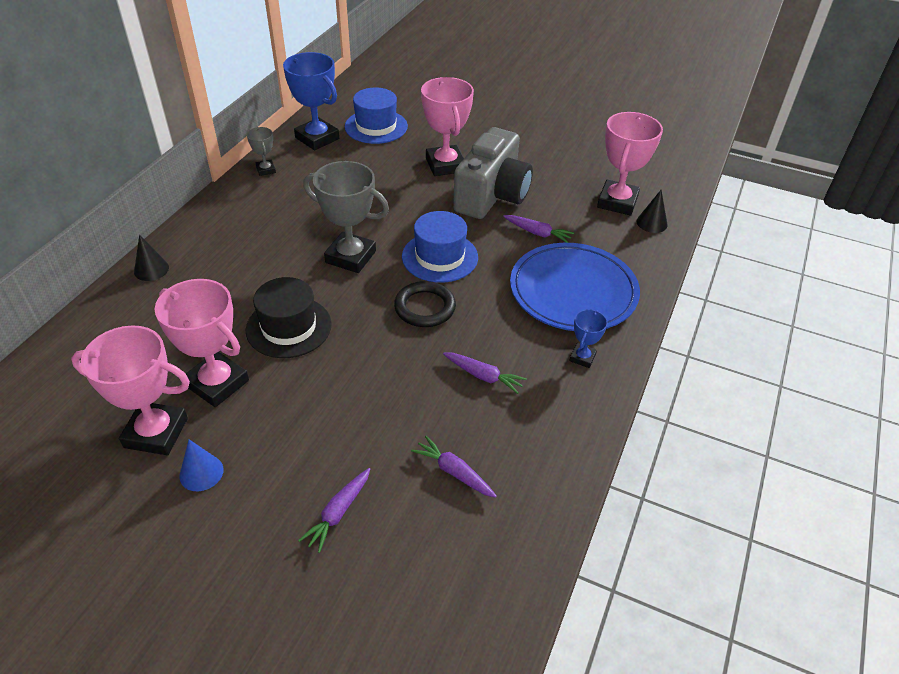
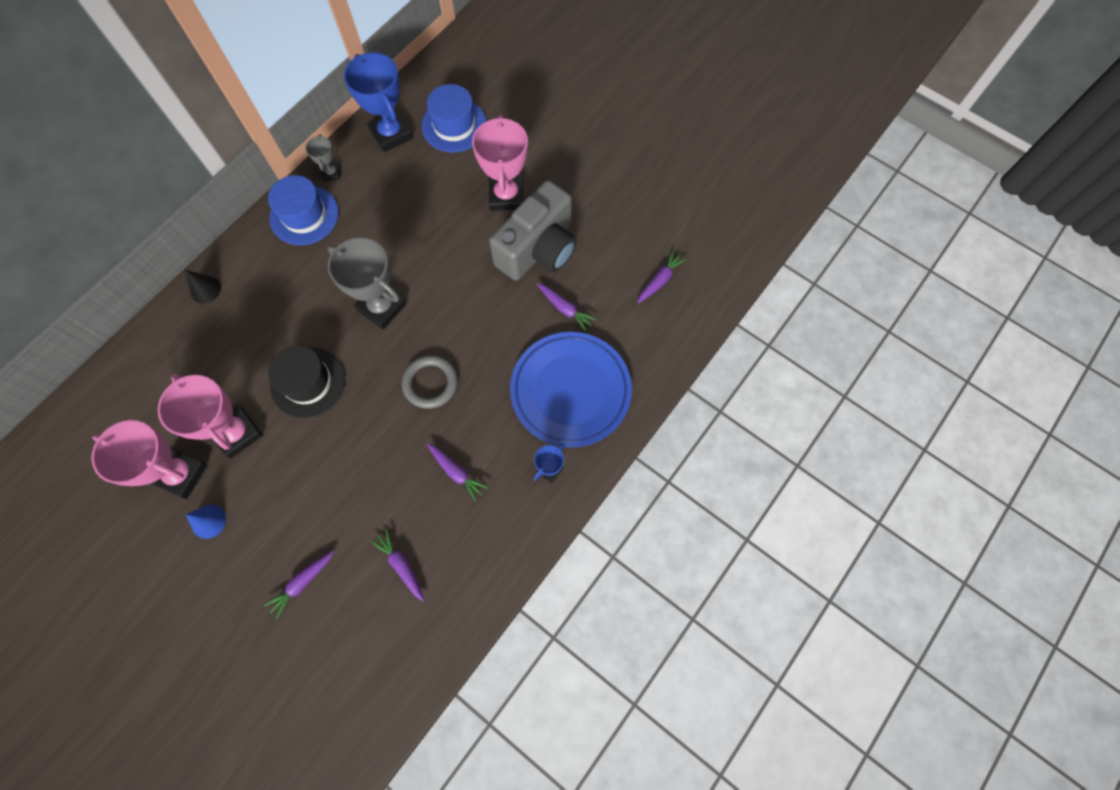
camera: 15 degrees right, 25 degrees up
(425, 307) = (430, 383): black ring -> grey ring
(440, 257) = (462, 322): blue hat -> blue hat (304, 215)
(617, 202) = (660, 280): pink trophy -> purple carrot
(651, 223) = (682, 316): black cone -> none

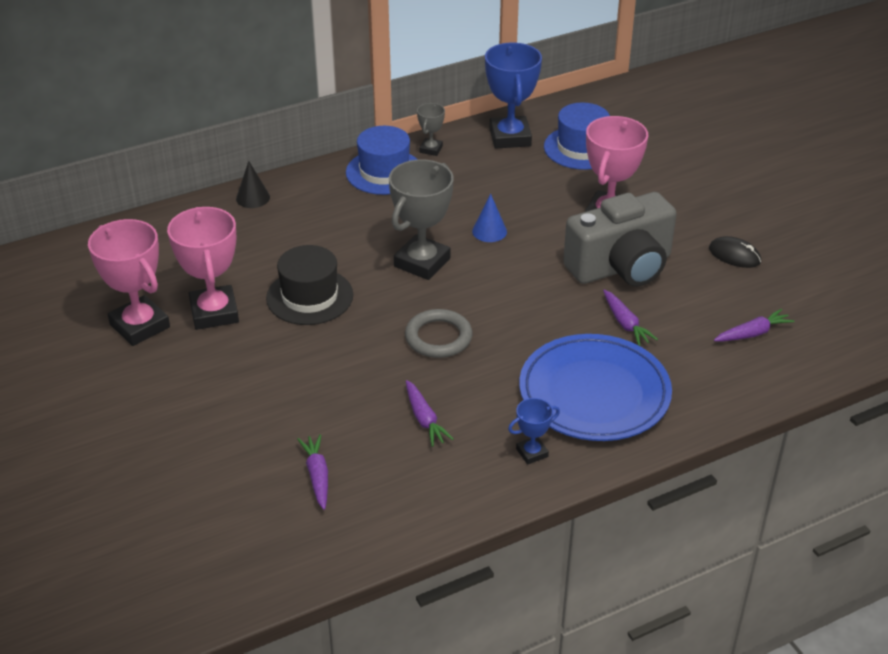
camera: 25 degrees right, 30 degrees down
(208, 521) = (142, 370): blue cone -> blue cone (489, 231)
(302, 583) = (204, 452): purple carrot -> none
(382, 307) = (422, 262): grey trophy -> grey trophy turned 60 degrees clockwise
(617, 202) = (734, 255): none -> black mouse

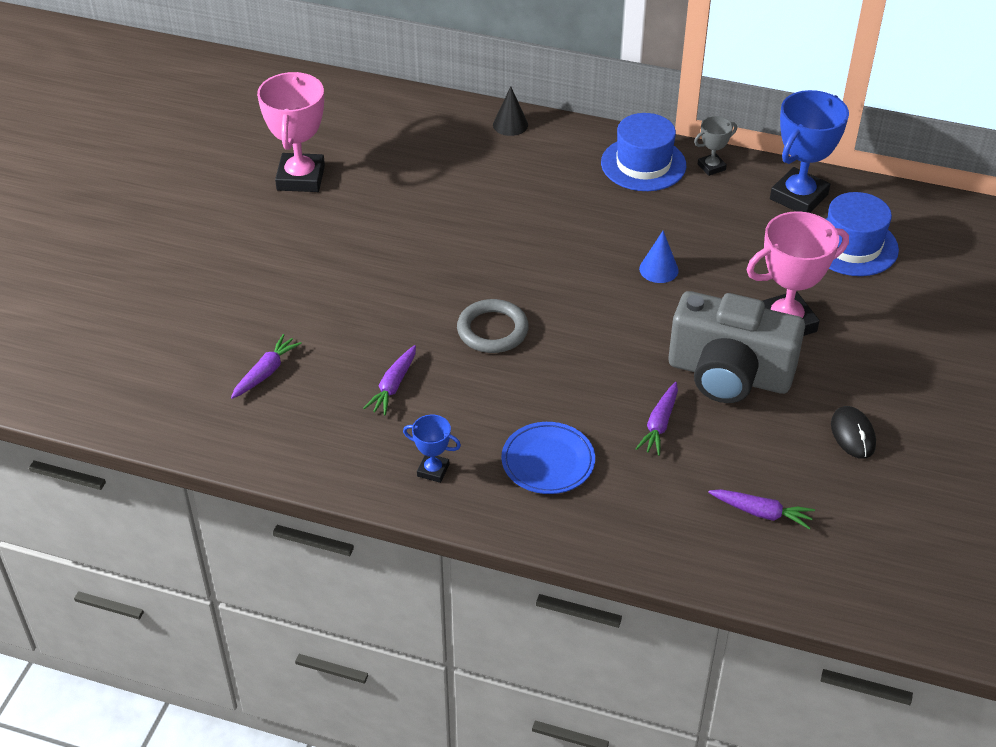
camera: 45 degrees right, 5 degrees up
(214, 312) = (361, 201): pink trophy -> none
(310, 296) = (443, 232): black hat -> none
(422, 262) = (566, 260): grey trophy -> none
(594, 393) = (548, 461): blue plate -> blue plate, size x0.56

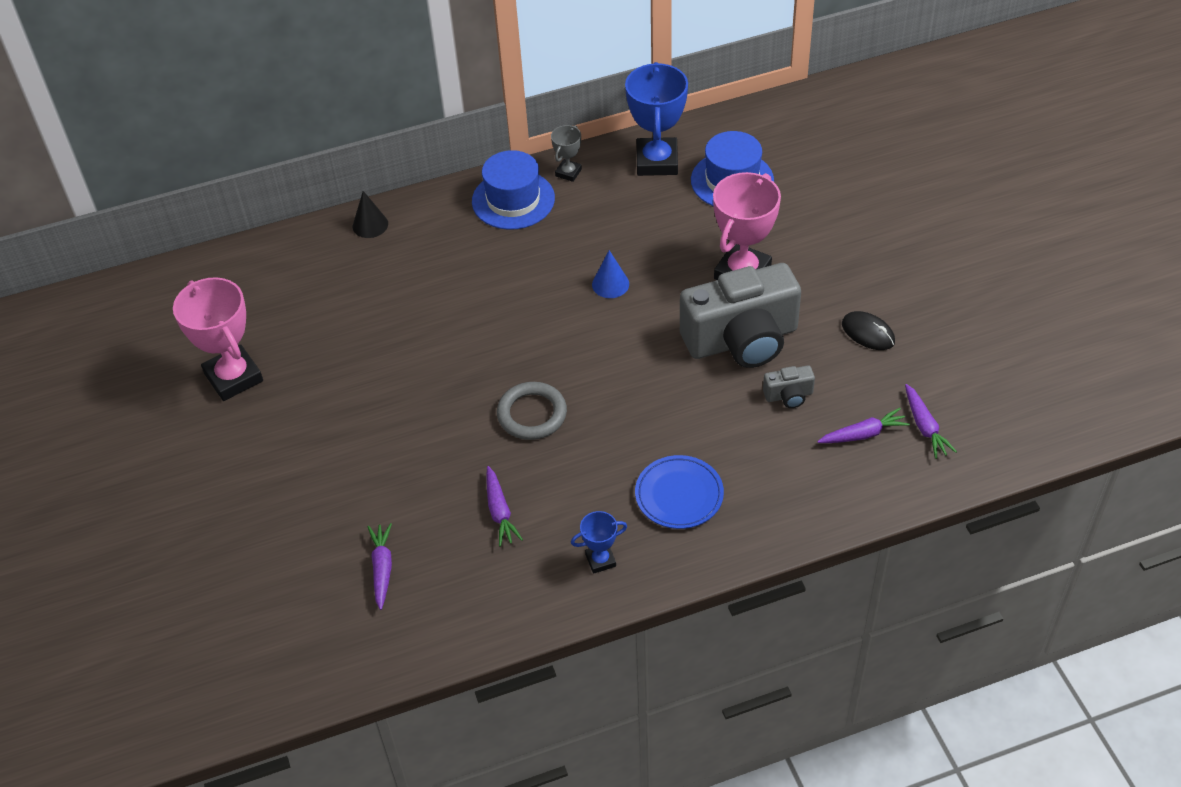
camera: 35 degrees left, 5 degrees up
(659, 424) = (730, 412): purple carrot -> purple carrot (925, 427)
(725, 442) = (789, 395): none -> grey camera

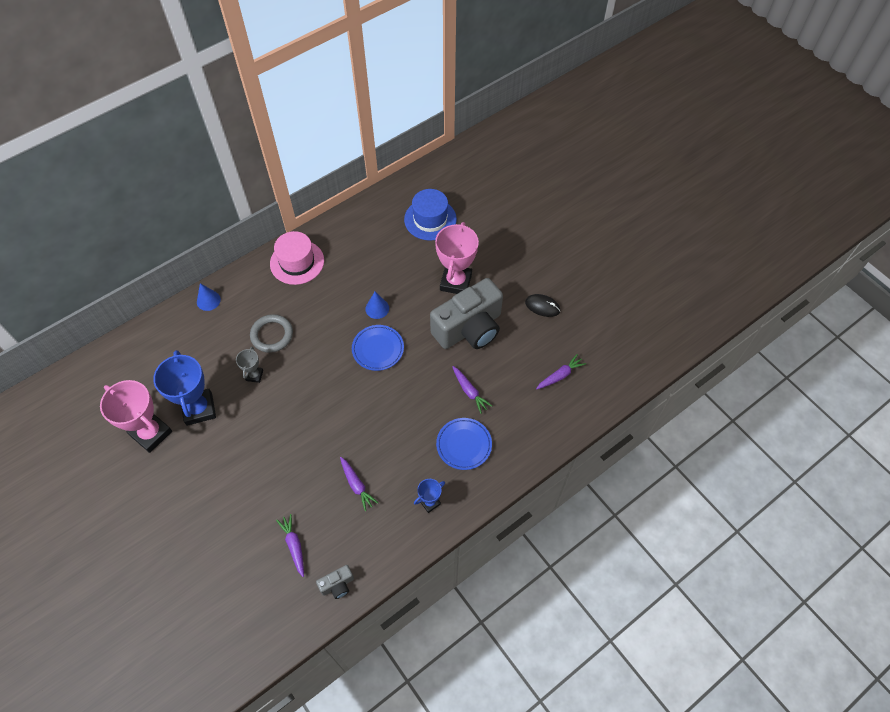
camera: 20 degrees left, 10 degrees up
(370, 225) = (208, 300): black cone -> blue cone
(513, 200) = (297, 262): blue hat -> pink hat
(532, 414) = (356, 411): grey ring -> grey ring (272, 335)
(568, 172) = (326, 235): grey trophy -> grey trophy (254, 375)
(593, 338) = (378, 349): none -> blue plate
(657, 161) = (380, 215): blue trophy -> blue trophy (199, 409)
(789, 395) = (508, 360): grey camera -> grey camera (337, 585)
(925, 427) = (593, 362): purple carrot -> purple carrot (469, 391)

